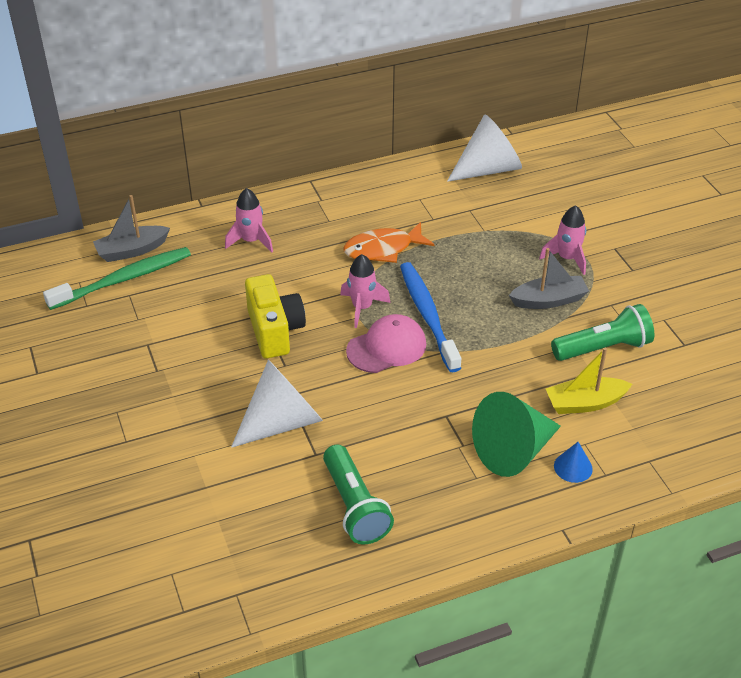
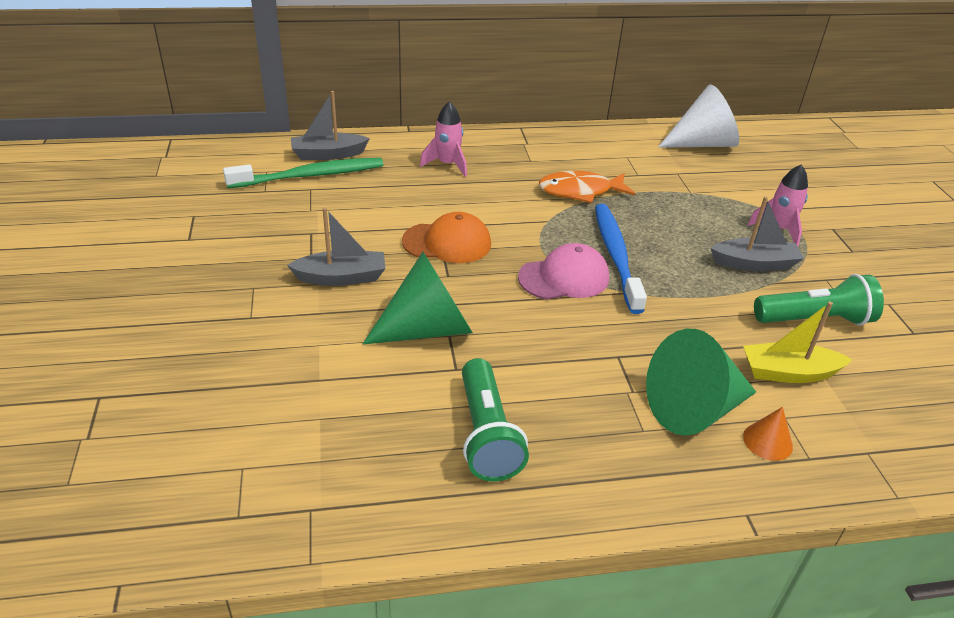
camera: 10 degrees right, 5 degrees down
(191, 386) = (342, 277): none -> grey boat
(275, 331) = (447, 243): yellow camera -> orange cap
(282, 421) = (428, 329): white cone -> green cone
(362, 307) = (546, 237): pink rocket -> none
(573, 467) = (767, 441): blue cone -> orange cone

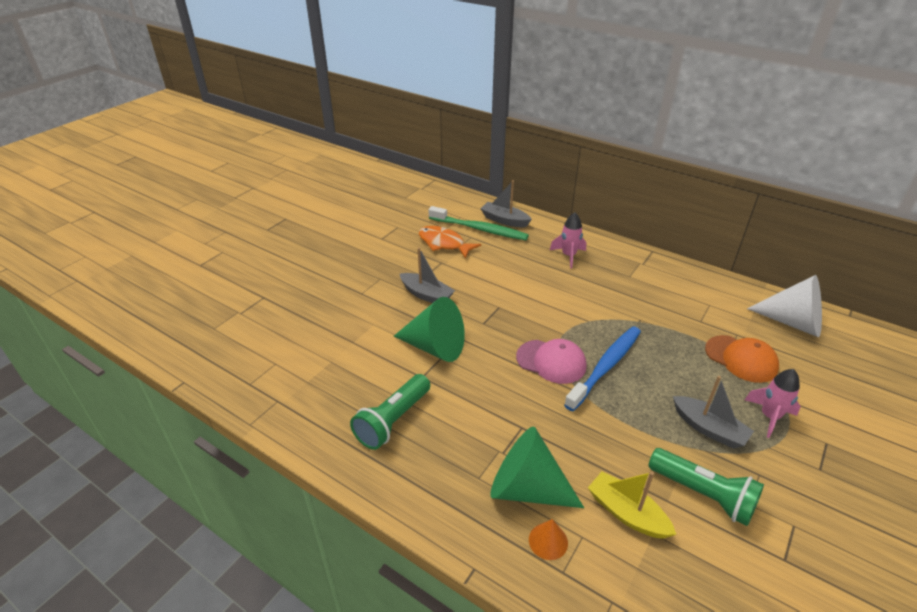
camera: 45 degrees right, 0 degrees up
(447, 243) = (507, 304): orange cap -> orange cap (741, 359)
(580, 191) = (638, 312): orange fish -> orange fish (444, 243)

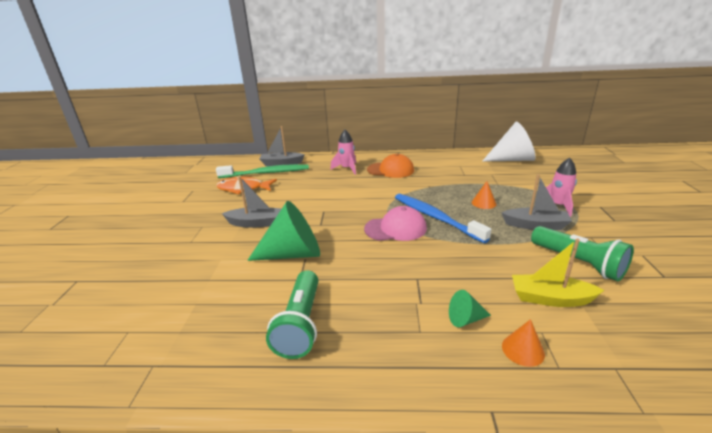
camera: 30 degrees left, 10 degrees down
(527, 488) = (465, 319): green cone -> green cone, size x0.46
(605, 367) = (435, 217): blue toothbrush -> blue toothbrush turned 45 degrees counterclockwise
(680, 372) = (483, 203): none -> orange cone
(703, 494) = (578, 263): green flashlight -> green flashlight turned 45 degrees clockwise
(741, 359) = (508, 184): orange cap -> orange cap (390, 170)

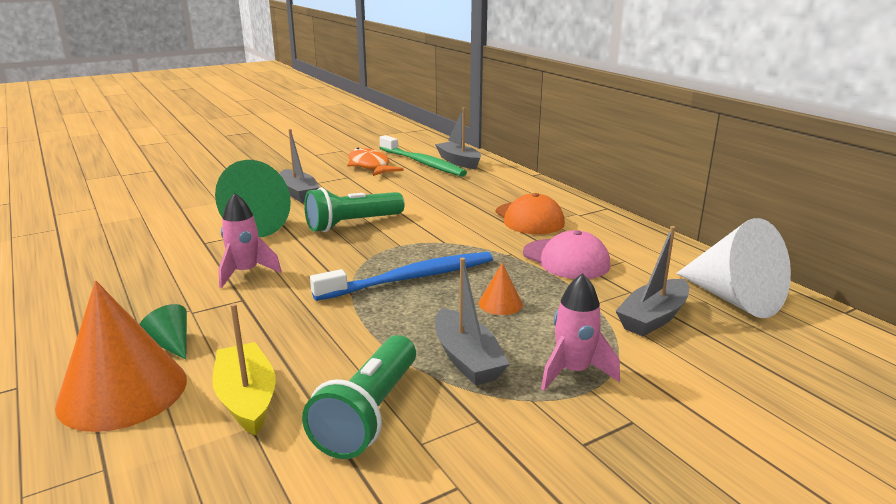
camera: 55 degrees right, 5 degrees down
(300, 324) = (128, 263): green flashlight -> green flashlight (352, 224)
(347, 169) = (494, 194): pink rocket -> pink rocket (245, 273)
(395, 228) = (353, 261): pink cap -> pink cap (566, 259)
(435, 217) = (410, 278): blue toothbrush -> blue toothbrush turned 45 degrees clockwise
(519, 177) = (653, 318): none -> grey boat
(523, 350) = (123, 392): orange cone -> orange cone, size x2.18

